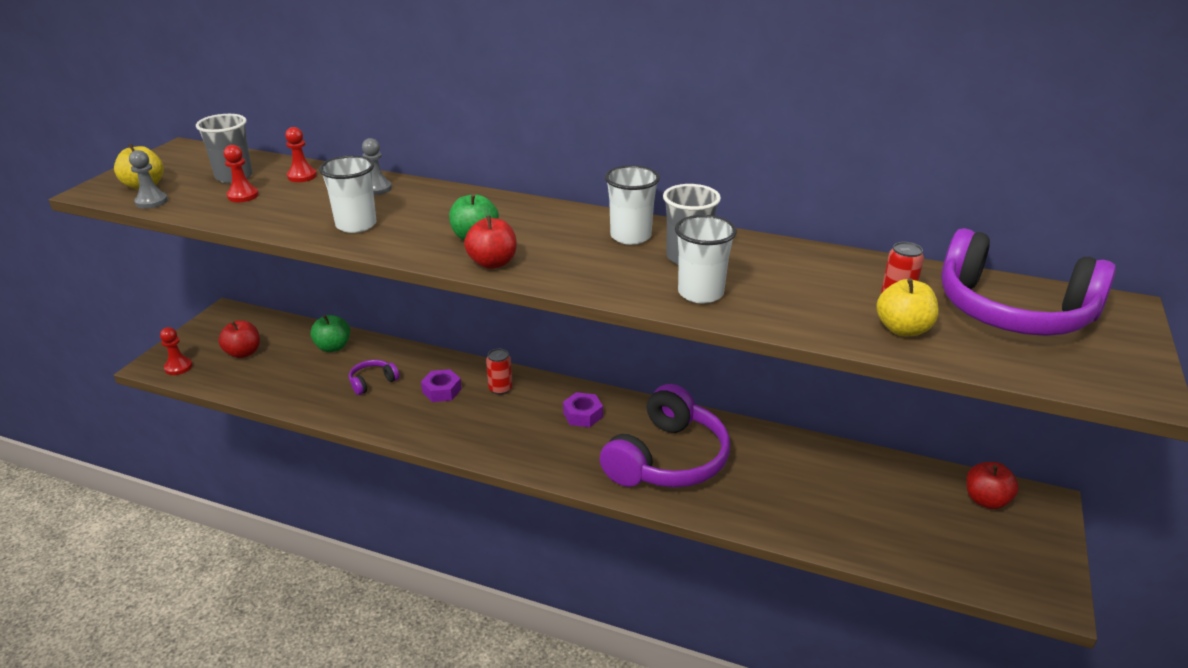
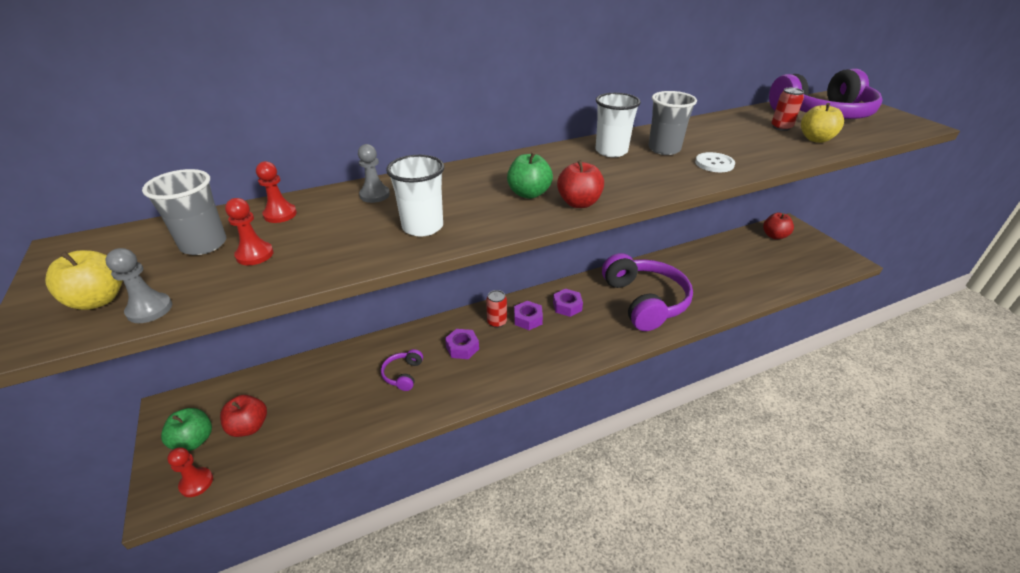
camera: 45 degrees left, 5 degrees up
(333, 347) = (328, 371): green apple -> green apple (194, 441)
(529, 403) = (528, 319): none -> purple nut
(700, 293) = (714, 164): white cup -> white button

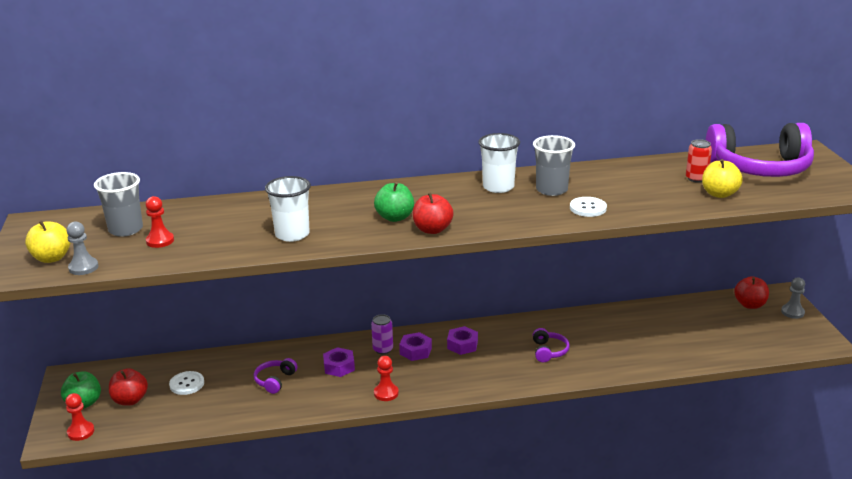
camera: 15 degrees right, 10 degrees down
(280, 214) = (186, 213): red pawn -> red pawn (386, 393)
(309, 394) = (187, 384): none -> white button
(374, 195) = (265, 206): grey pawn -> grey pawn (792, 312)
(497, 322) = (383, 349): red can -> purple can
(645, 301) = (549, 351): purple headphones -> purple headphones, size x0.42

